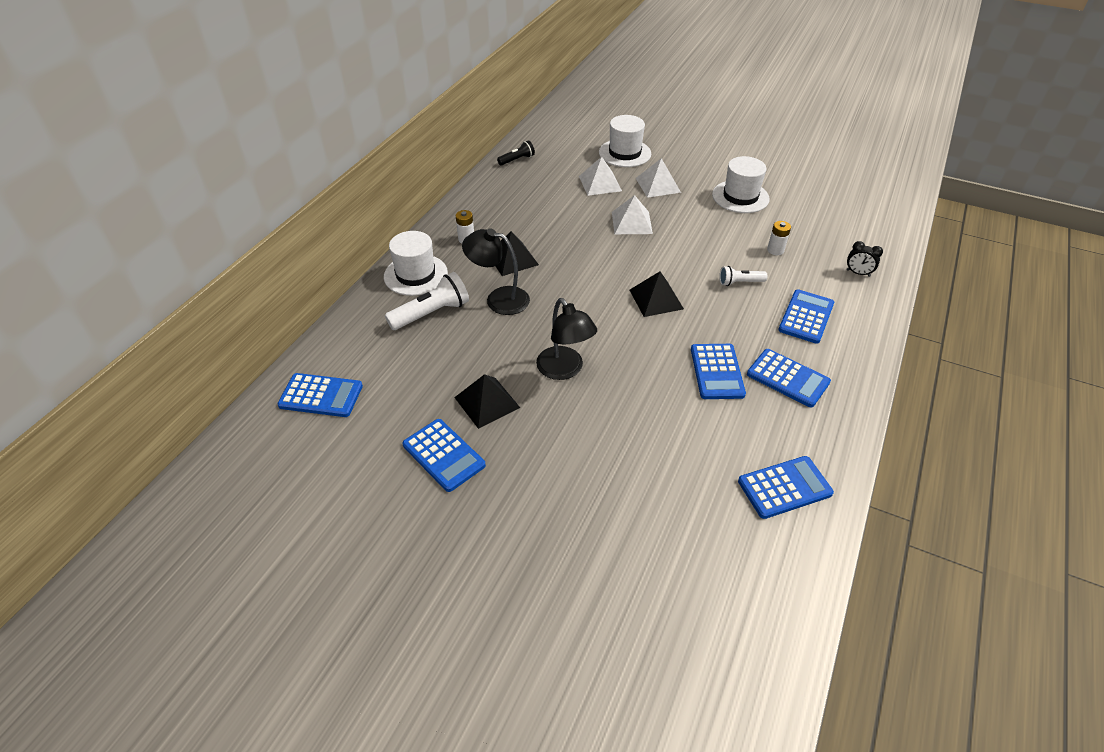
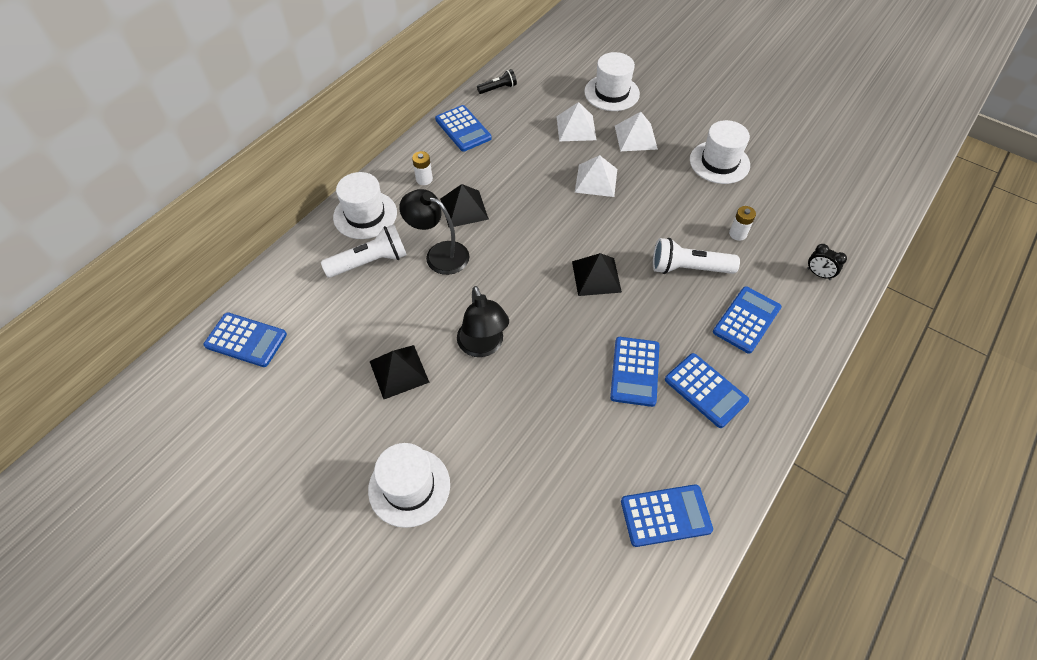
camera: 10 degrees right, 10 degrees up
(443, 455) = (344, 424): blue calculator -> blue calculator (463, 129)
(526, 501) = (409, 487): none -> white hat
(739, 282) = (688, 268): white flashlight -> white flashlight, size x1.72

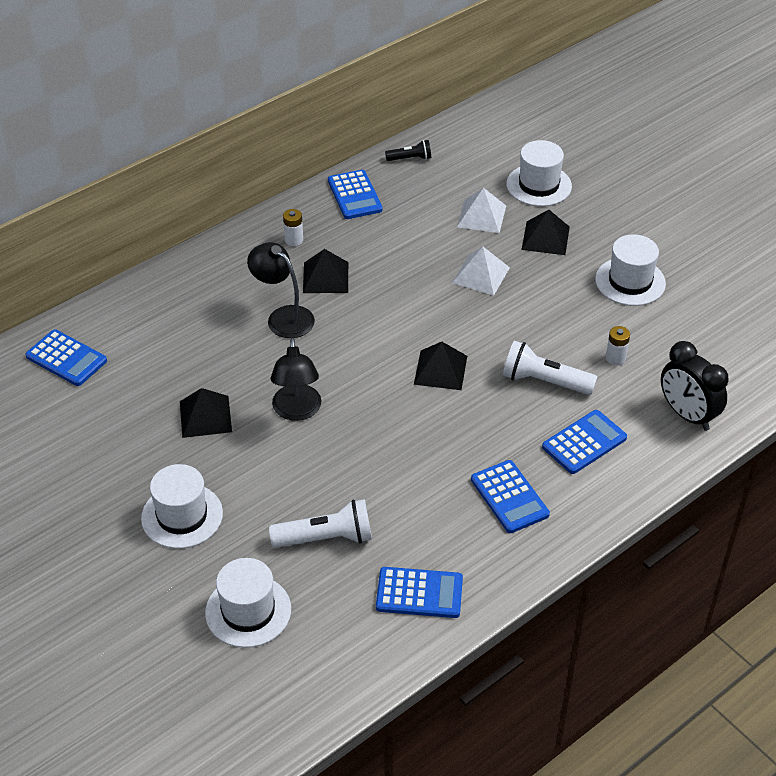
camera: 15 degrees right, 10 degrees down
(365, 215) = (220, 264): white hat -> white hat (248, 611)
(370, 262) = (210, 310): white flashlight -> white flashlight (326, 538)
(635, 137) = (545, 238): white pyramid -> black pyramid
(635, 371) = (443, 465): blue calculator -> none
(818, 274) = (687, 415): black clock -> black clock, size x1.97

